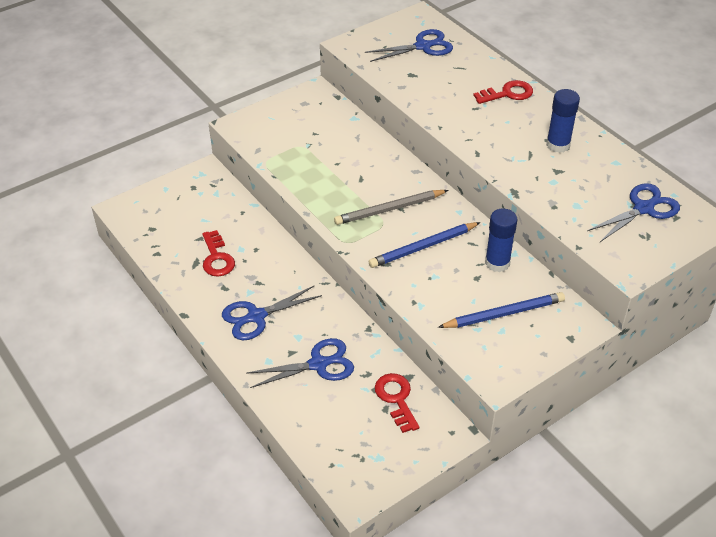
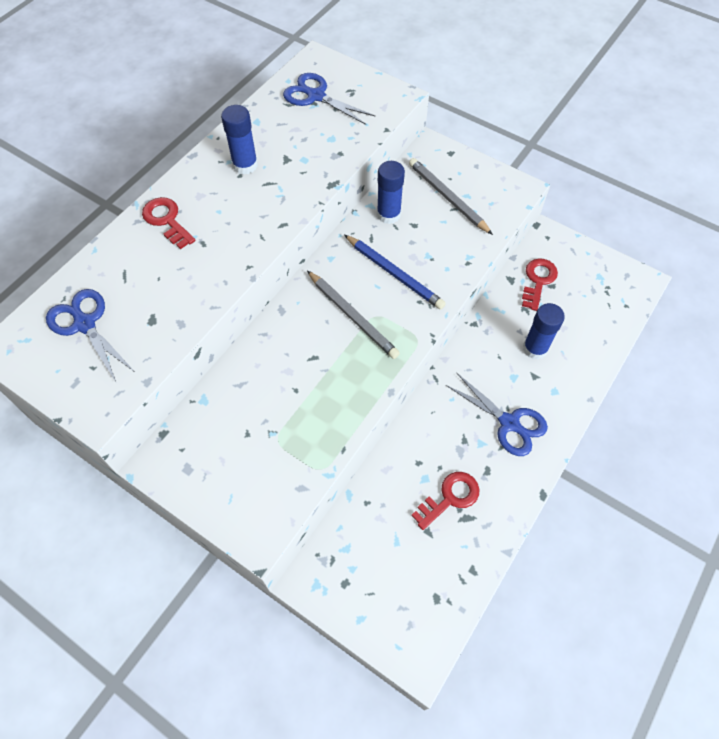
camera: 110 degrees left, 15 degrees up
(319, 364) = (535, 348): blue scissors -> blue glue stick
(396, 399) = (538, 281): red key -> red key turned 150 degrees clockwise
(504, 314) = (448, 198): blue pencil -> grey pencil

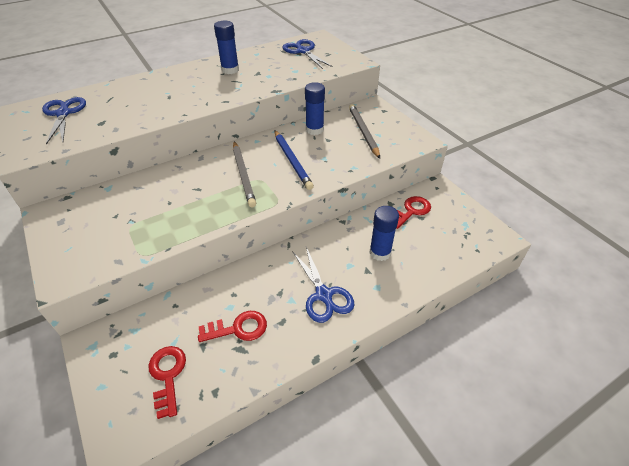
camera: 25 degrees right, 15 degrees down
(167, 220) = (159, 82): red key -> red key (168, 375)

